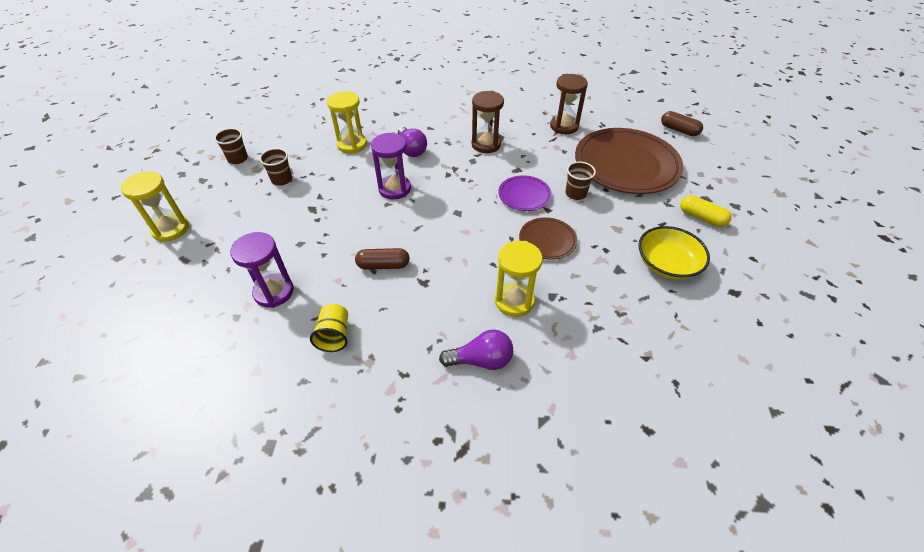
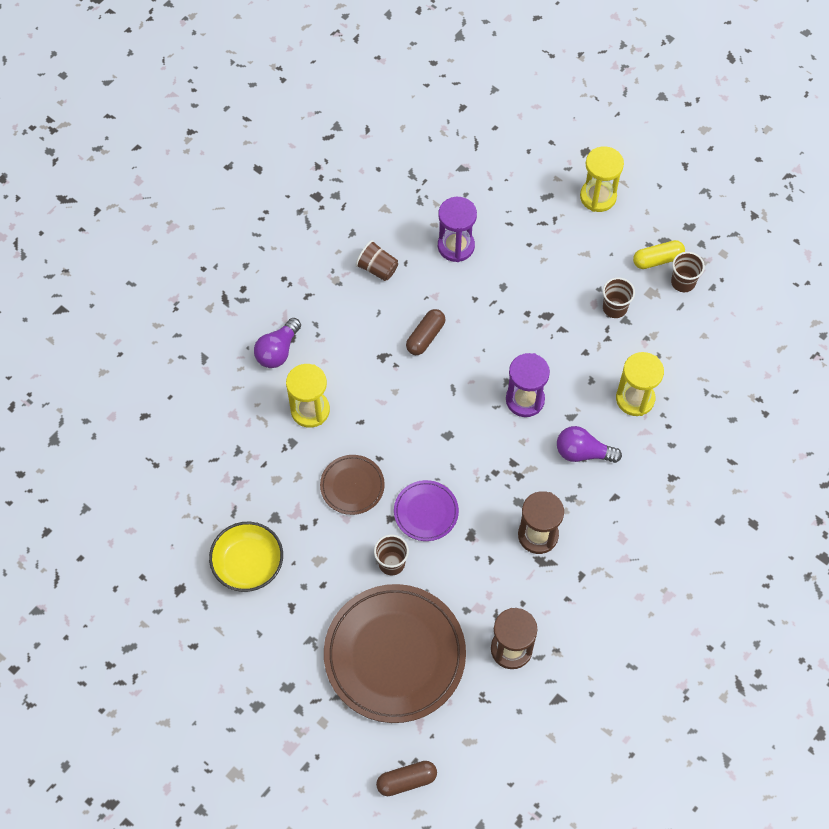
camera: 125 degrees right, 15 degrees up
(334, 335) = (377, 268): yellow cup -> brown cup
(701, 217) = (269, 653): yellow capsule -> yellow capsule (657, 259)

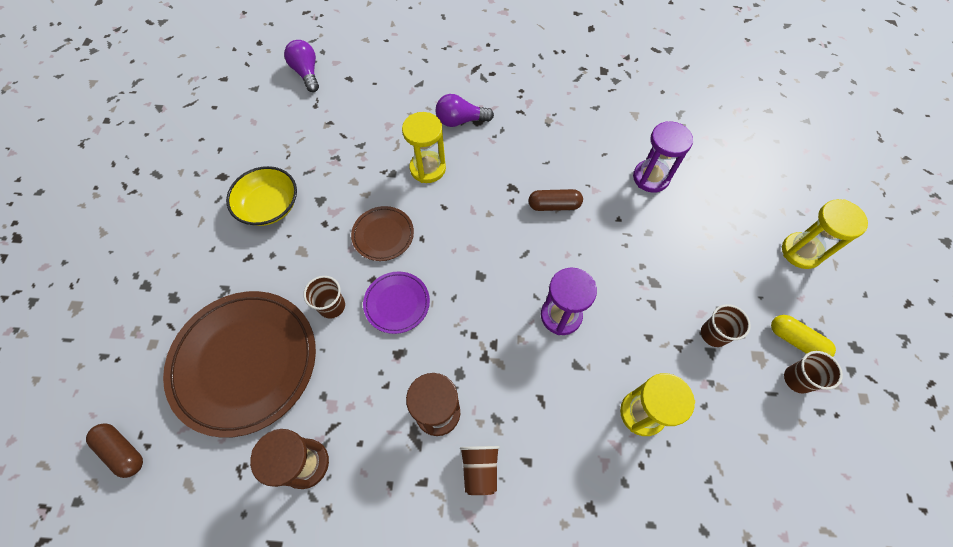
camera: 55 degrees right, 0 degrees up
(377, 268) = (582, 139): brown cup -> brown cup (480, 469)
(582, 452) = (549, 400): purple light bulb -> purple light bulb (307, 73)

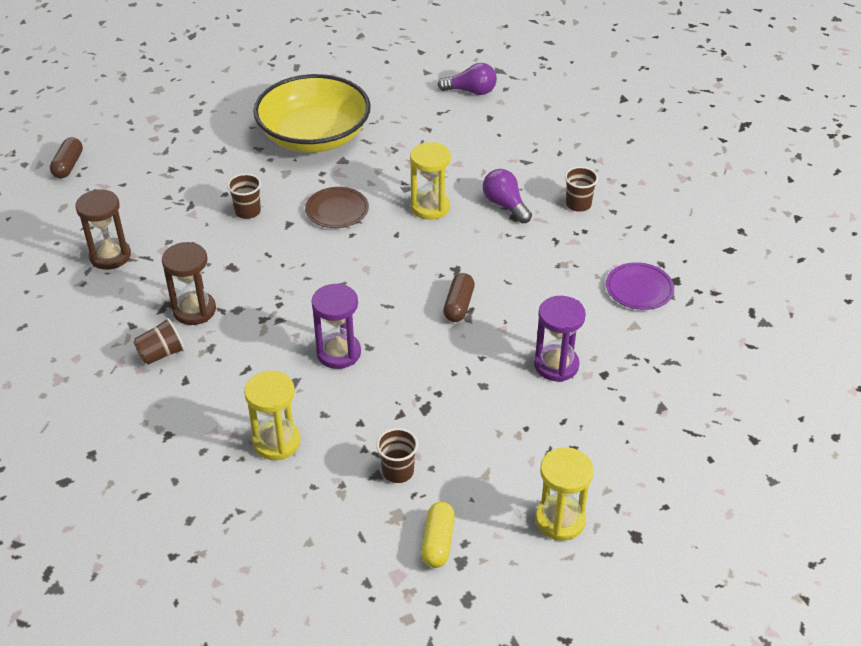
camera: 60 degrees right, 20 degrees down
(245, 362) = (169, 189): brown plate -> none
(269, 206) = (314, 136): yellow bowl -> yellow bowl, size x1.74
(307, 73) = (471, 91): purple light bulb -> purple light bulb turned 60 degrees clockwise
(397, 303) = (277, 246): purple plate -> purple plate (639, 289)
(554, 205) = (458, 305): brown capsule -> brown capsule turned 45 degrees clockwise
(797, 379) = (391, 554): brown cup -> brown cup (578, 204)

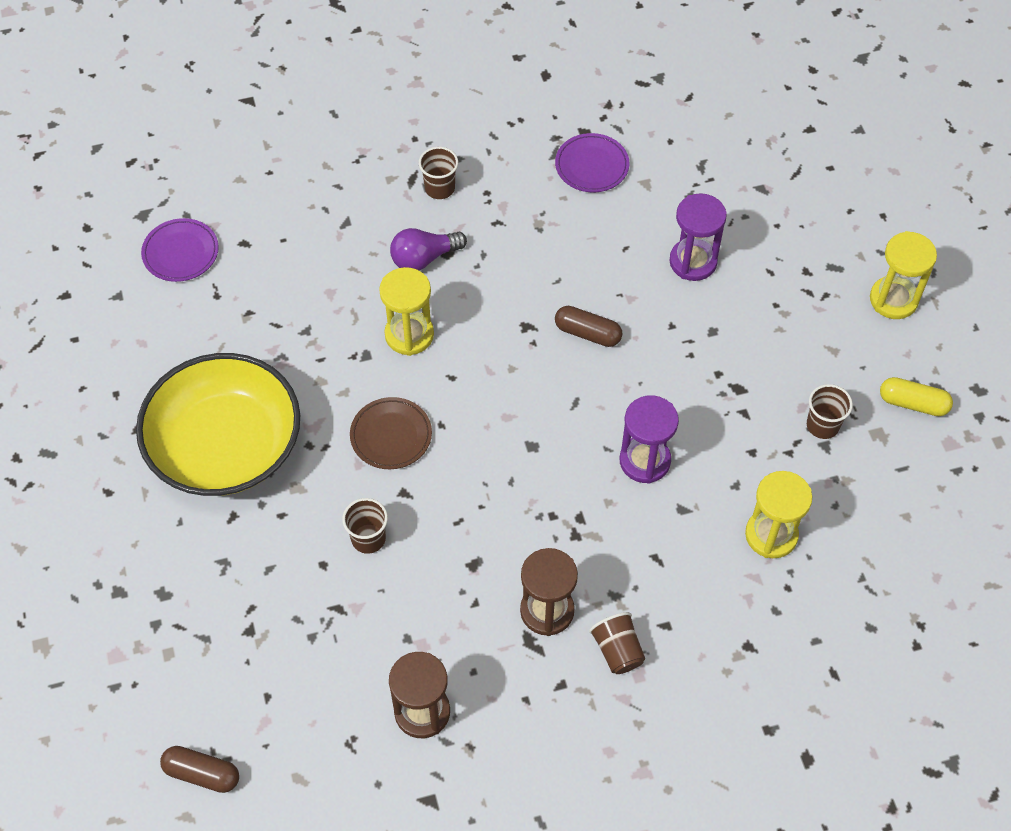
camera: 80 degrees left, 15 degrees up
(471, 91) = (180, 253): purple light bulb -> purple plate

